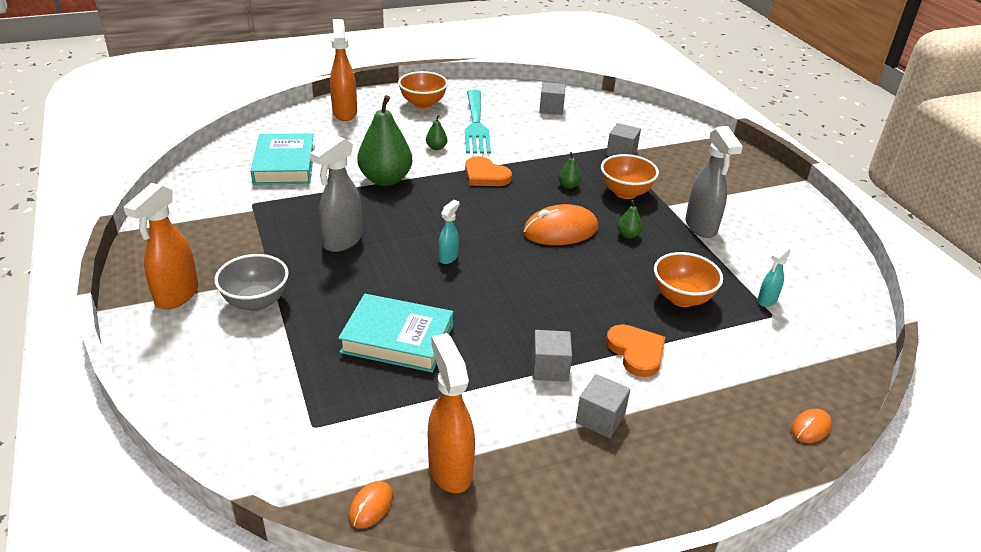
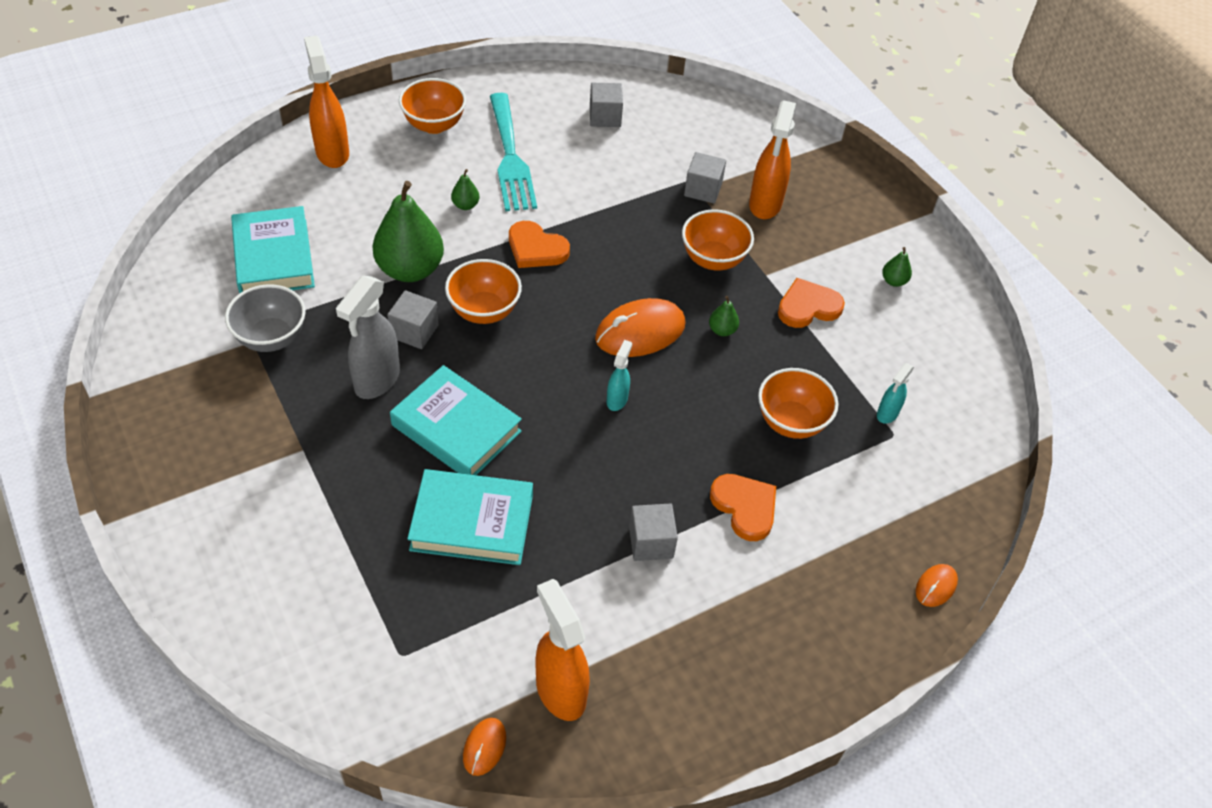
camera: 10 degrees left, 15 degrees up
(176, 296) = (194, 491): orange spray bottle -> orange spray bottle (765, 205)
(256, 302) = (293, 488): grey bowl -> grey bowl (271, 338)
(398, 276) = (456, 428): none -> turquoise book
(437, 208) = (484, 311): none -> orange bowl
(448, 257) = (511, 391): turquoise spray bottle -> turquoise spray bottle (617, 399)
(568, 186) = (642, 255): green pear -> green pear (893, 281)
(600, 418) = (713, 604): grey cube -> grey cube (414, 331)
(701, 227) = (808, 307): grey spray bottle -> orange heart

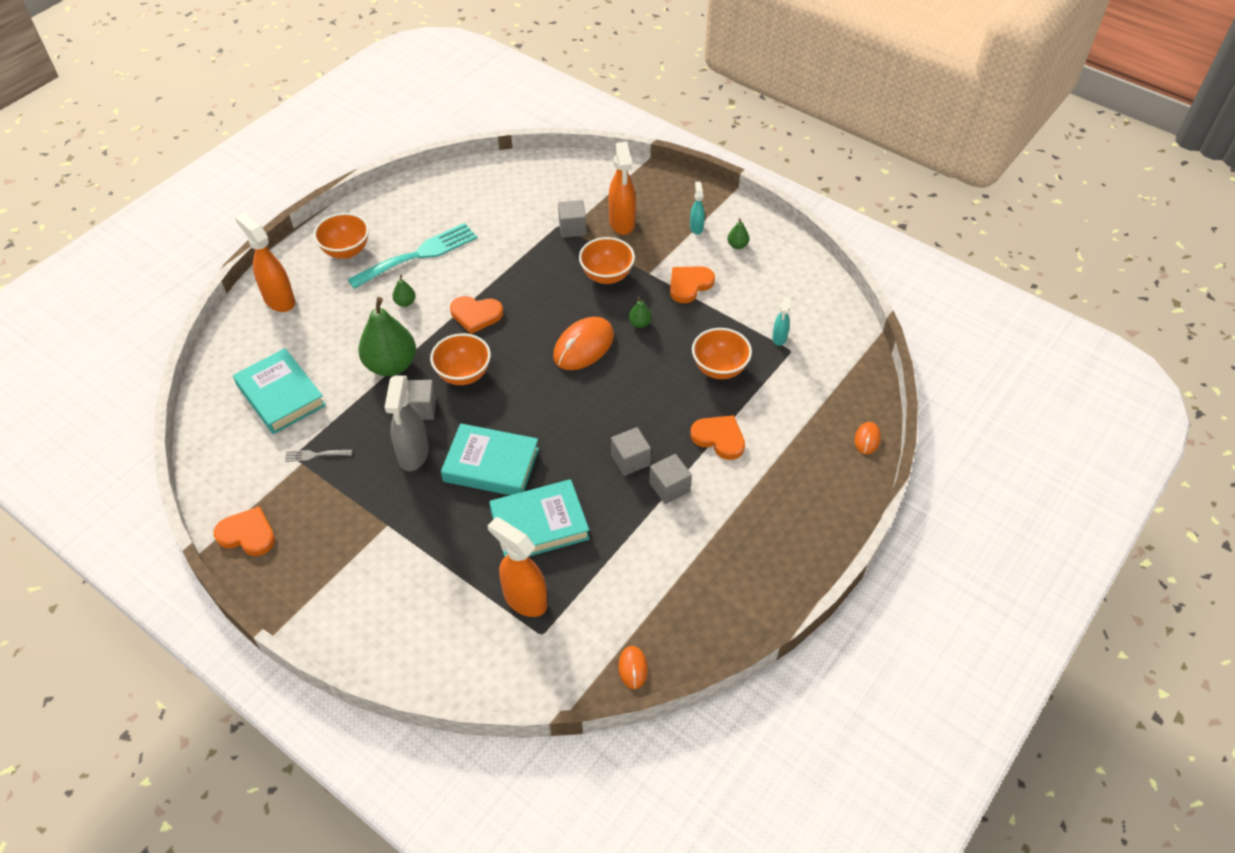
camera: 20 degrees left, 0 degrees up
(150, 397) = (247, 534): none -> orange heart
(271, 338) = (315, 455): grey bowl -> grey fork
(510, 157) = (419, 255): turquoise fork -> turquoise fork turned 90 degrees counterclockwise
(560, 690) = (662, 609): orange spray bottle -> orange spray bottle (524, 599)
(605, 117) = (472, 199): grey cube -> grey cube (630, 460)
(617, 399) = (593, 400): turquoise spray bottle -> turquoise spray bottle (696, 227)

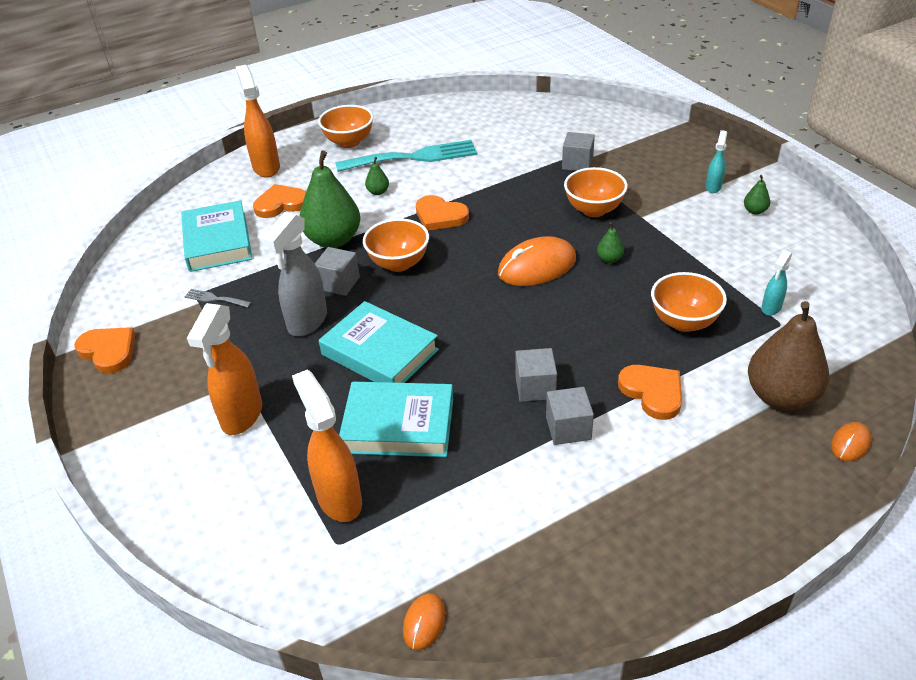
camera: 25 degrees right, 10 degrees down
(622, 223) = (632, 169): orange spray bottle -> orange spray bottle (242, 416)
(689, 285) = (682, 236): orange heart -> orange heart (281, 204)
(810, 414) = (781, 396): none -> brown pear

